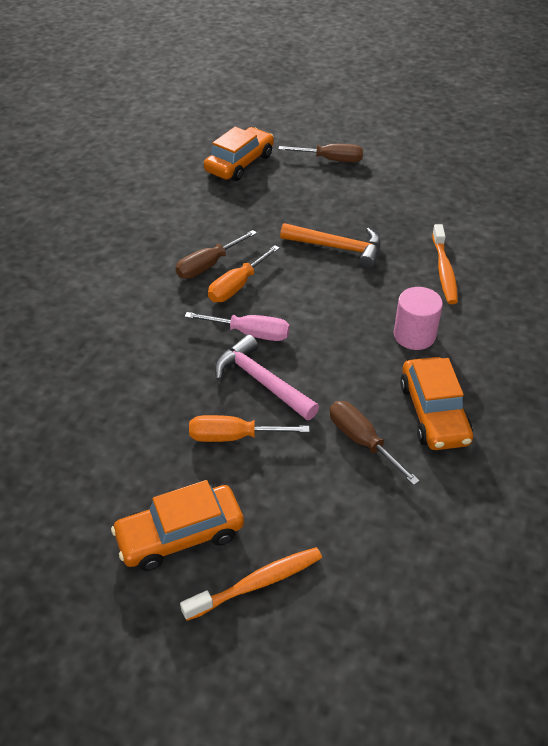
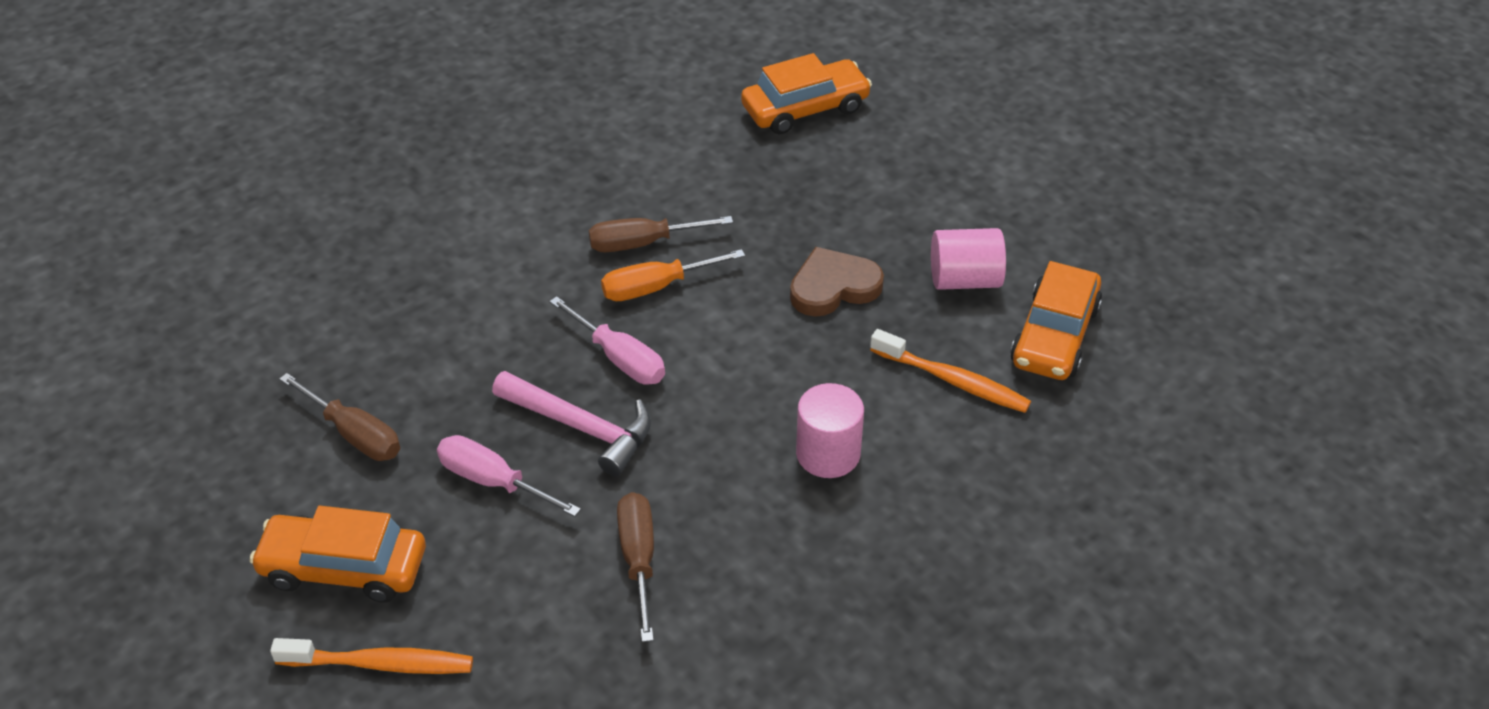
camera: 30 degrees right, 0 degrees up
(234, 436) = (493, 481): orange screwdriver -> pink screwdriver
(261, 381) = (581, 427): pink hammer -> pink hammer turned 135 degrees clockwise
(331, 160) = (939, 149): brown screwdriver -> brown screwdriver (354, 434)
(338, 248) = (833, 287): orange hammer -> brown heart
(403, 218) = (964, 279): none -> pink cylinder
(433, 413) = (760, 567): orange car -> orange car (1054, 335)
(444, 270) = (953, 381): orange toothbrush -> orange toothbrush turned 90 degrees counterclockwise

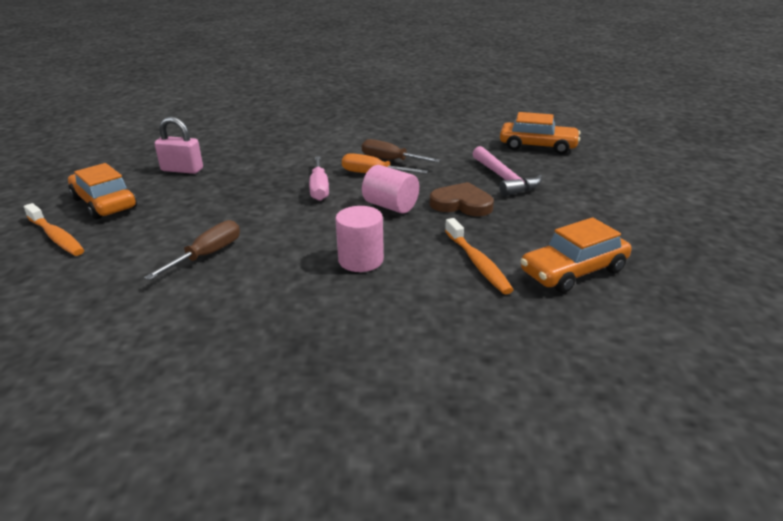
camera: 40 degrees right, 15 degrees down
(354, 434) = (182, 170): brown screwdriver -> pink padlock
(493, 481) = (201, 203): pink screwdriver -> none
(581, 427) = (265, 202): pink hammer -> pink hammer (504, 179)
(964, 279) = (544, 228): pink cylinder -> pink cylinder (390, 206)

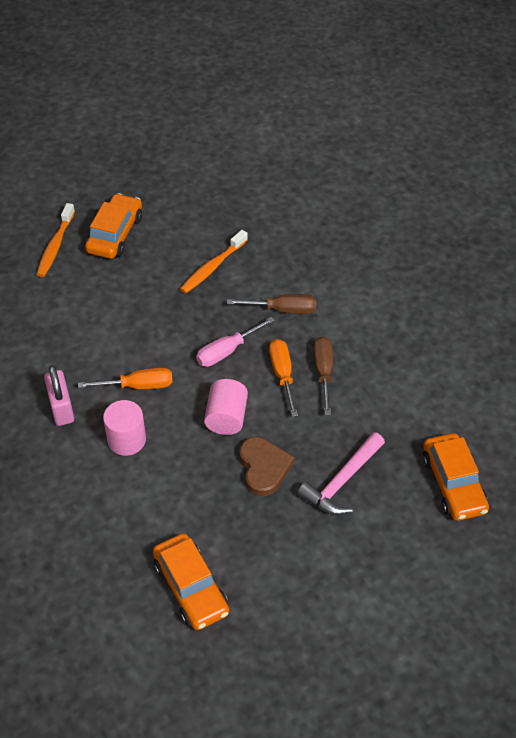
camera: 60 degrees right, 20 degrees up
(182, 170) = (200, 238): pink padlock -> pink padlock (61, 408)
(207, 255) = (81, 345): brown screwdriver -> brown screwdriver (283, 310)
(302, 237) = (138, 386): none -> orange screwdriver
(477, 263) = (166, 517): orange toothbrush -> orange toothbrush (212, 267)
(573, 271) = (191, 588): orange car -> orange car turned 150 degrees counterclockwise

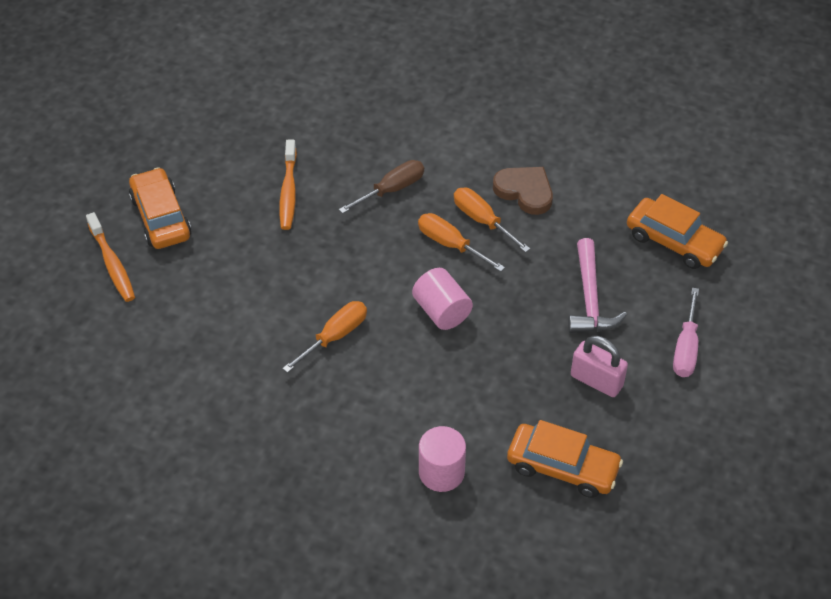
camera: 40 degrees left, 0 degrees up
(61, 408) = (285, 402): pink padlock -> pink padlock (596, 381)
(126, 440) = (376, 388): pink cylinder -> pink cylinder (441, 472)
(227, 351) = (381, 255): pink screwdriver -> pink screwdriver (686, 348)
(264, 468) = (517, 330): brown heart -> brown heart (525, 191)
(323, 373) = (482, 220): brown screwdriver -> orange screwdriver

